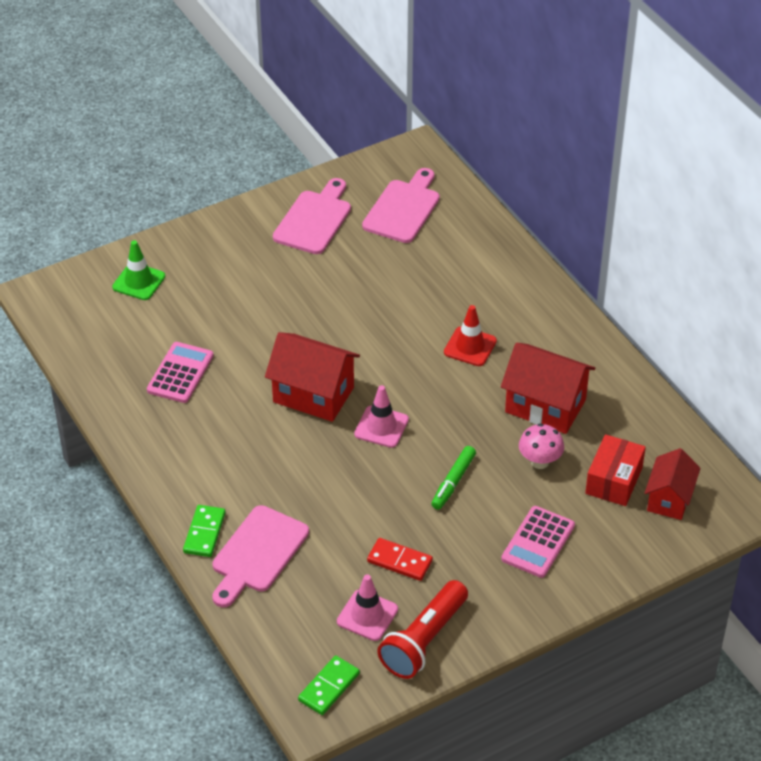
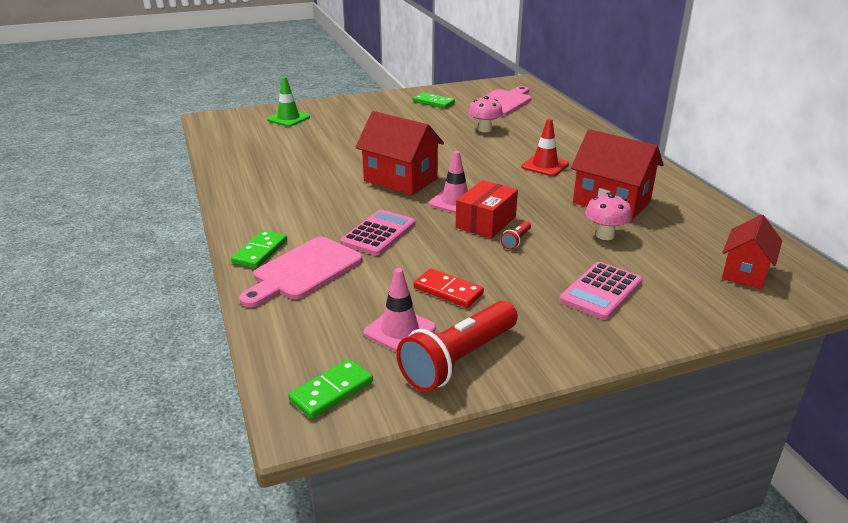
camera: 10 degrees right, 15 degrees down
(180, 373) = (294, 161): pink calculator -> pink calculator (378, 233)
(314, 220) = (433, 102): pink cutting board -> green domino
(390, 278) = (484, 129): none -> pink mushroom
(453, 482) = (516, 241): green marker -> red flashlight
(614, 480) = (682, 254): red box -> red box (486, 222)

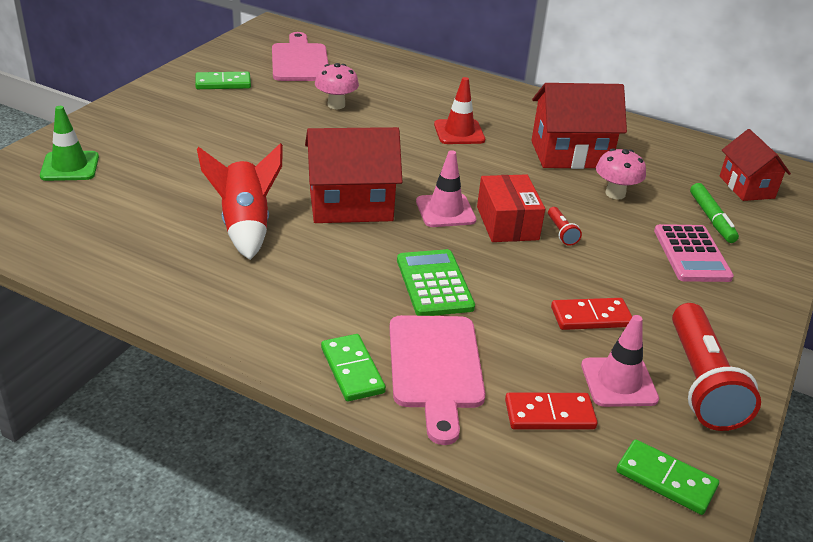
camera: 45 degrees left, 5 degrees up
(325, 170) = (245, 226): none -> red rocket
(325, 323) = (549, 414): none -> red domino
(331, 391) = (665, 480): green domino -> green domino turned 60 degrees counterclockwise
(378, 233) = (434, 284): pink calculator -> green calculator
(665, 278) = (711, 219): none -> green marker

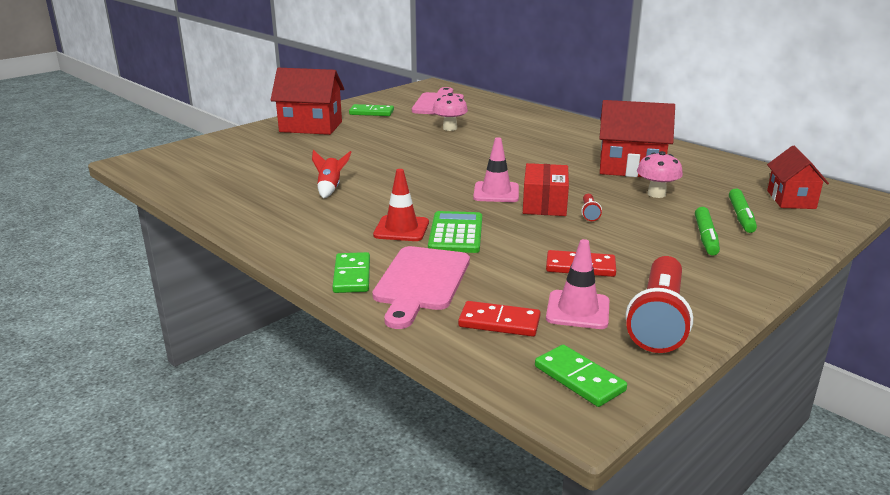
camera: 20 degrees right, 10 degrees down
(70, 166) = (230, 148): green traffic cone -> none
(245, 226) = (330, 188): red rocket -> red rocket, size x0.60
(351, 205) = (420, 183): red house -> red house (311, 127)
(459, 132) = (540, 149): red traffic cone -> red traffic cone (401, 229)
(692, 254) = (705, 237): pink calculator -> green marker

